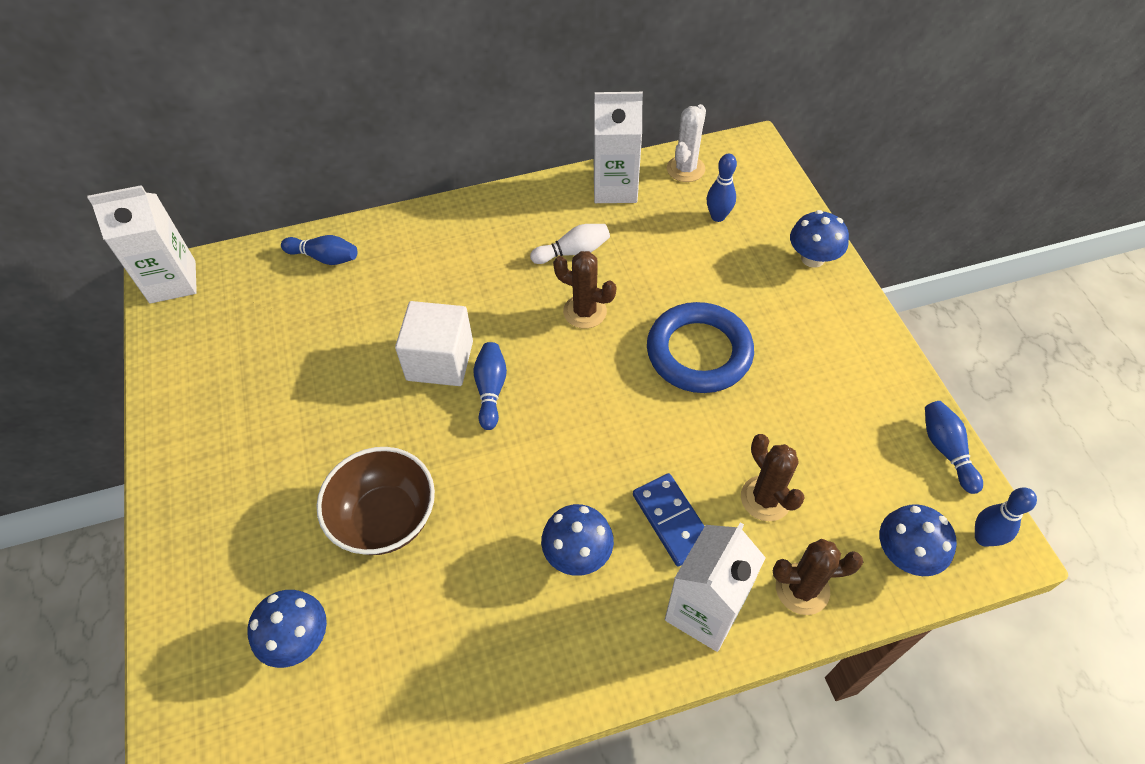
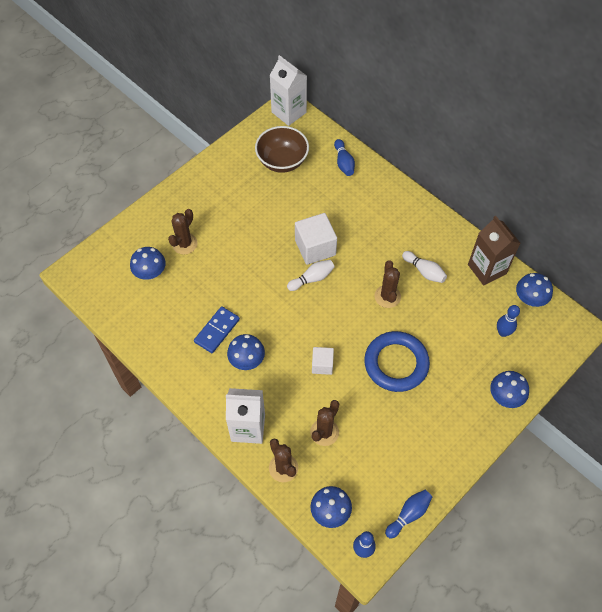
camera: 60 degrees right, 5 degrees up
(285, 550) = (184, 244): none -> brown cactus
(385, 518) = (220, 273): brown bowl -> brown bowl (282, 161)
(491, 390) = (312, 279): blue bowling pin -> white bowling pin
(615, 188) = (487, 269): white carton -> brown carton
(648, 447) = (322, 365): none -> white cube
(672, 521) = (287, 394): blue domino -> blue domino (217, 331)
(685, 169) = (529, 299): white cactus -> blue mushroom

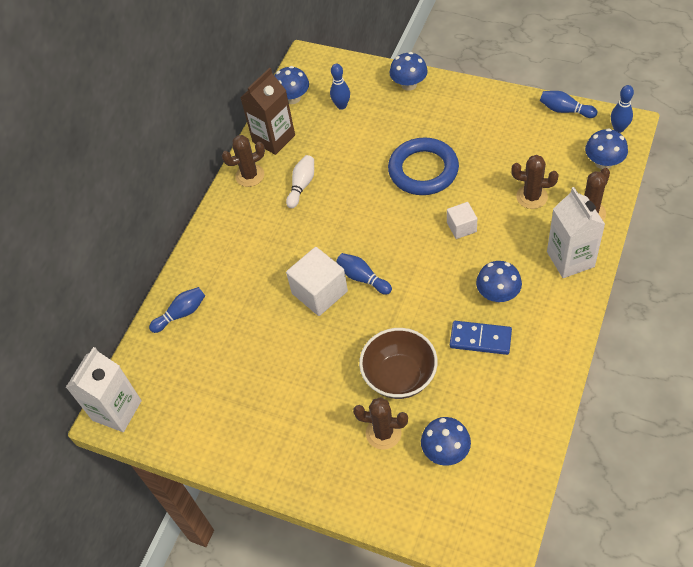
camera: 105 degrees left, 5 degrees down
(282, 161) = (205, 381): brown bowl -> brown bowl (399, 376)
(312, 279) = (363, 278): white bowling pin -> blue bowling pin
(387, 296) = (349, 204): brown cactus -> brown cactus (250, 175)

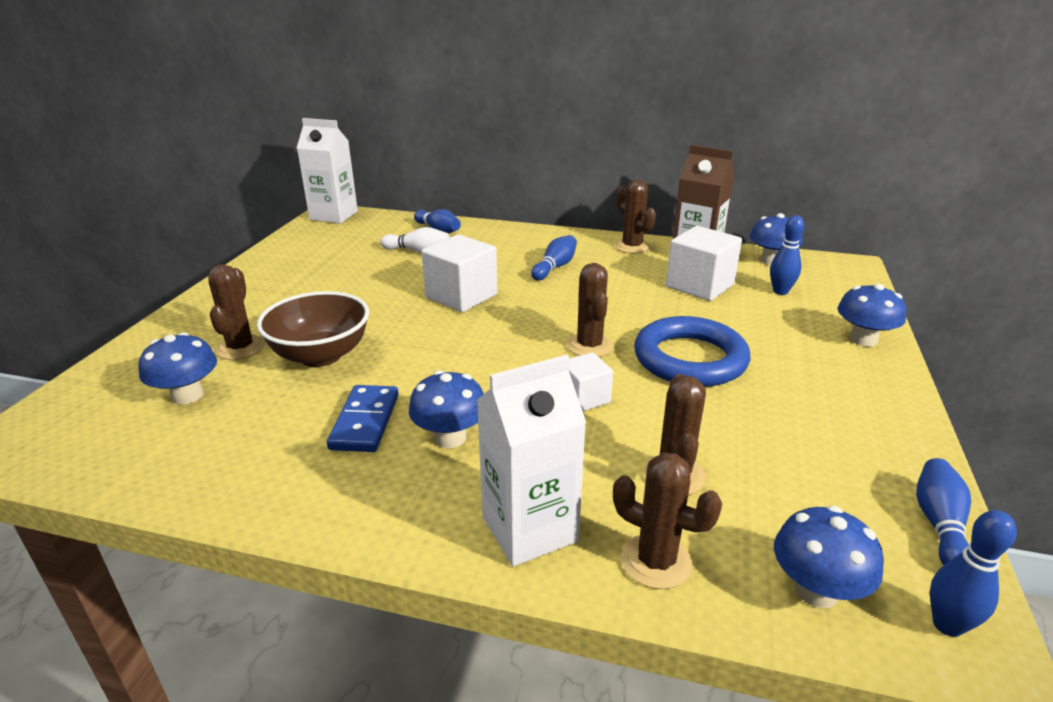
camera: 75 degrees right, 25 degrees down
(302, 185) = (627, 275): white bowling pin -> white bowling pin (418, 251)
(325, 146) = (699, 285): none -> white cube
(363, 278) = (483, 322): blue bowling pin -> blue bowling pin (555, 267)
(402, 219) = (589, 346): none -> brown cactus

